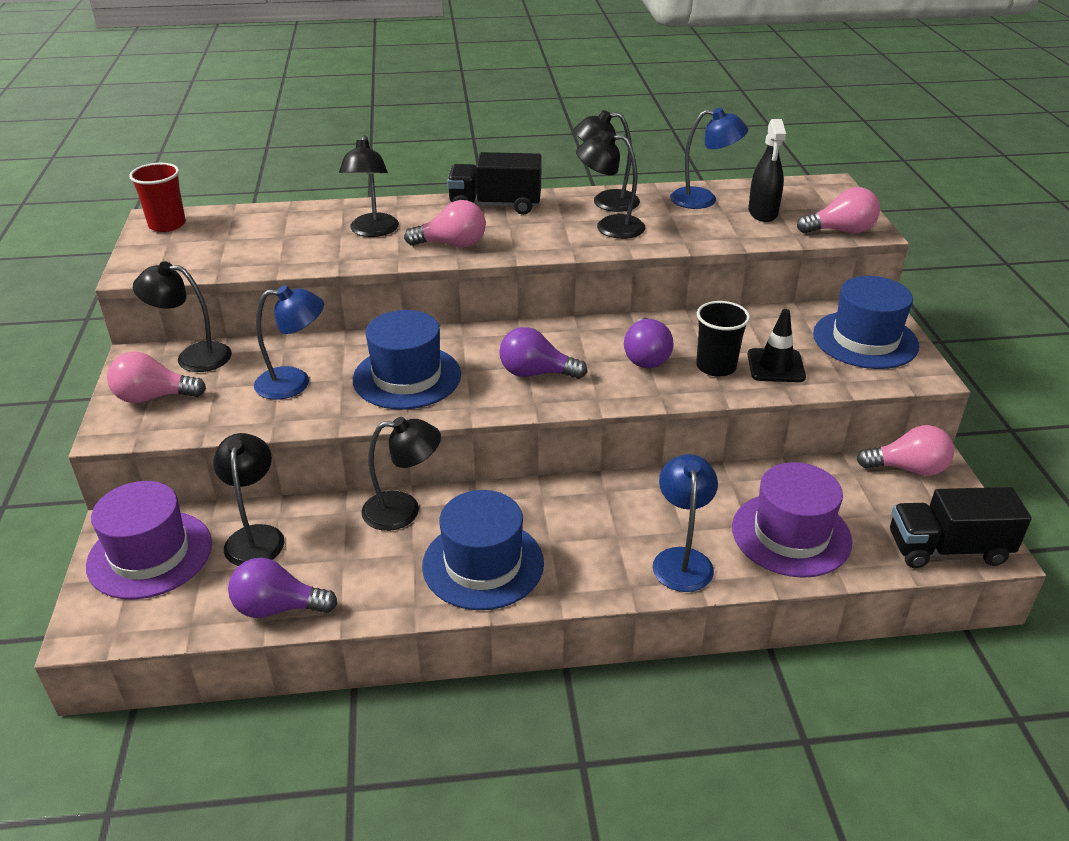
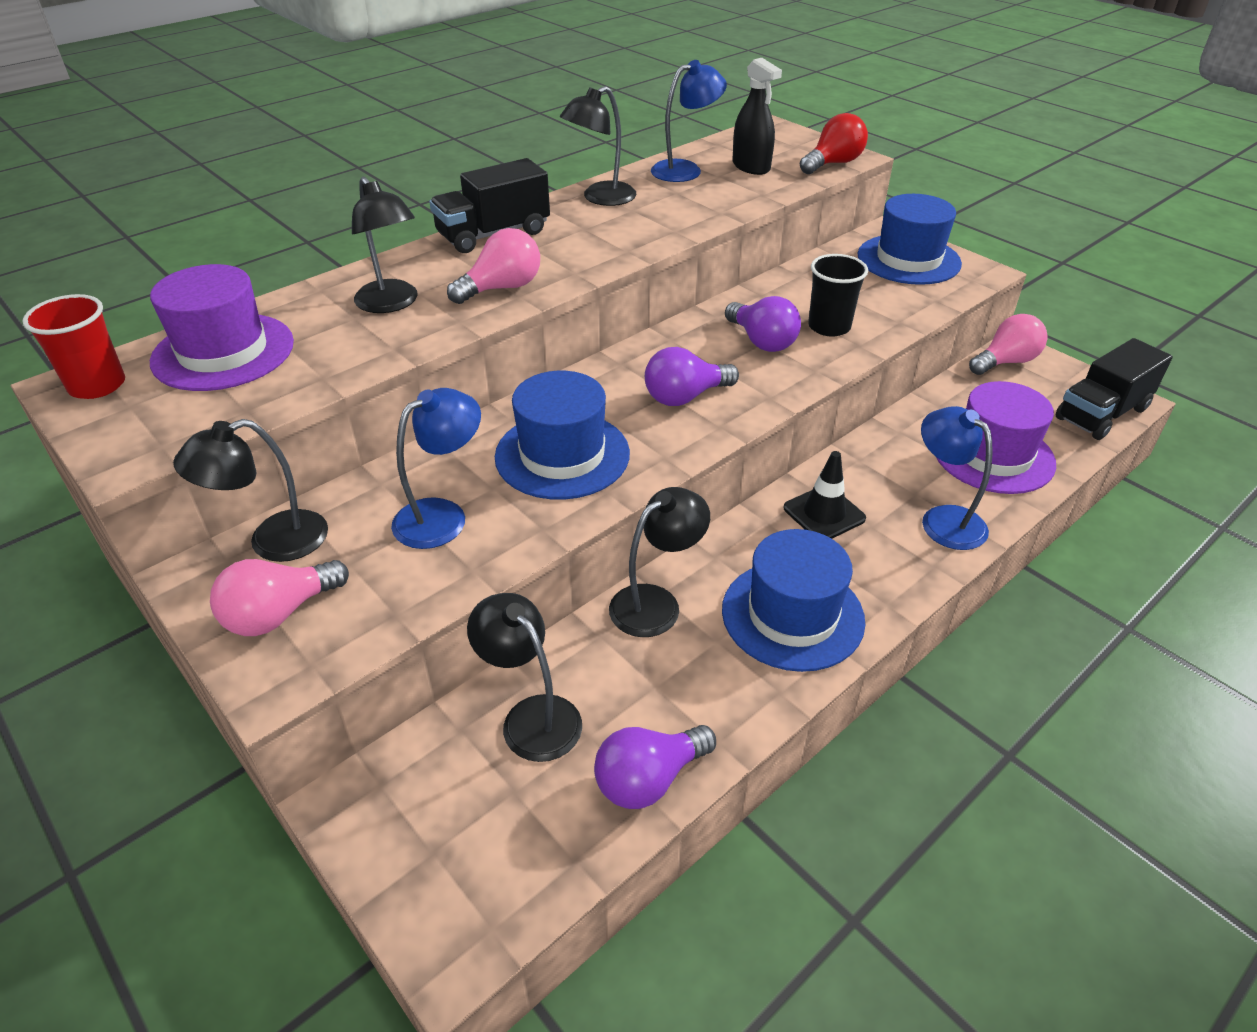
camera: 35 degrees left, 5 degrees up
(150, 554) = (427, 810): purple hat -> purple hat (223, 352)
(609, 227) = (636, 220): black lamp -> none
(776, 366) = (873, 307): black traffic cone -> black traffic cone (824, 513)
(841, 231) = (833, 164): pink light bulb -> red light bulb

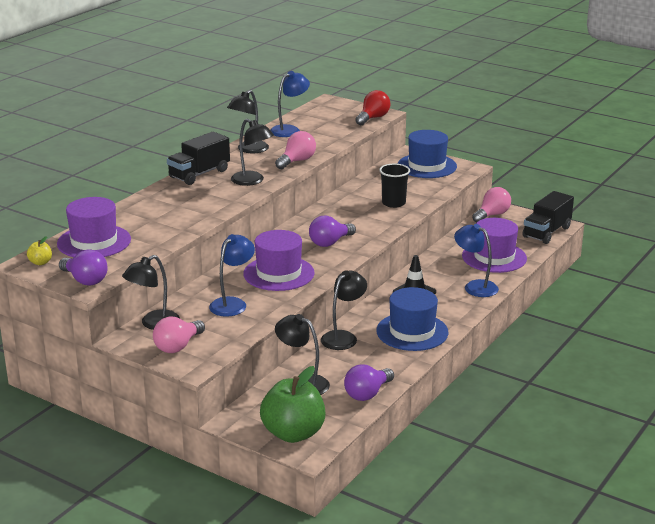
camera: 15 degrees left, 15 degrees down
(97, 385) = (40, 262): red cup -> yellow apple
(392, 304) = (167, 212): black lamp -> black lamp (252, 181)
(449, 873) = (293, 433): none -> green apple
(502, 288) = (221, 198): pink light bulb -> pink light bulb (297, 161)
(562, 455) = (279, 273): blue hat -> purple hat
(751, 167) = (327, 124): black spray bottle -> none
(762, 341) = (360, 214): purple light bulb -> purple light bulb (85, 280)

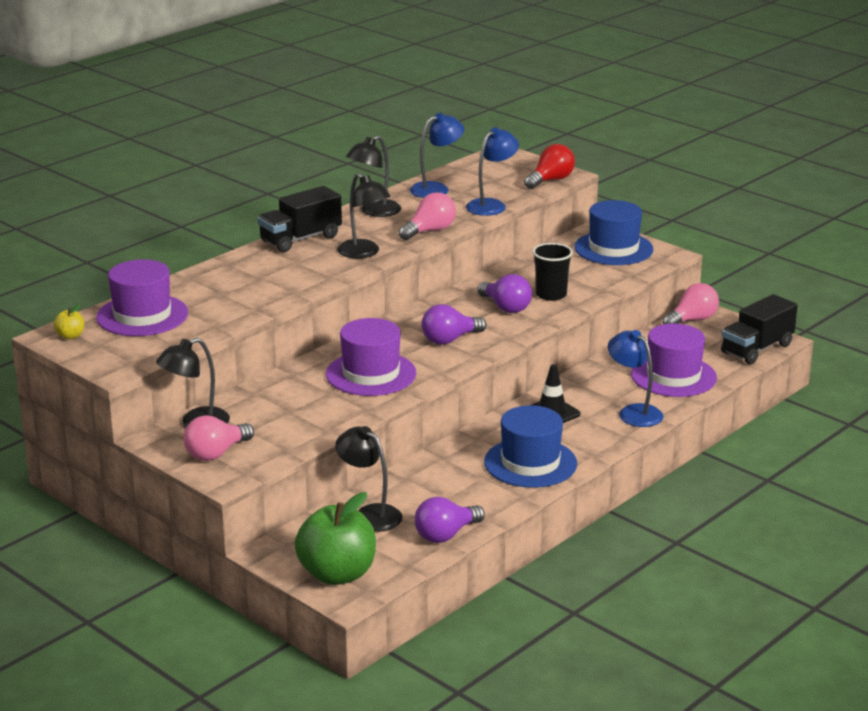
camera: 10 degrees right, 0 degrees up
(85, 280) = (116, 362): purple light bulb -> purple light bulb (505, 307)
(232, 303) = (300, 407): blue lamp -> blue lamp (491, 205)
(343, 337) = (440, 461): black lamp -> none

